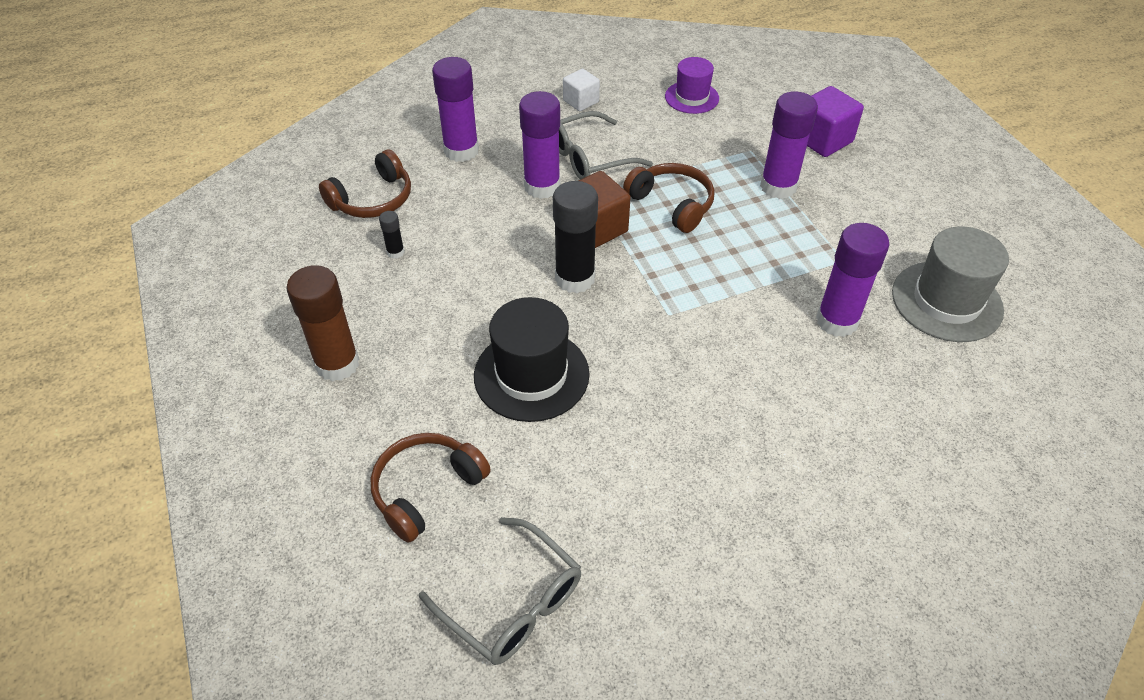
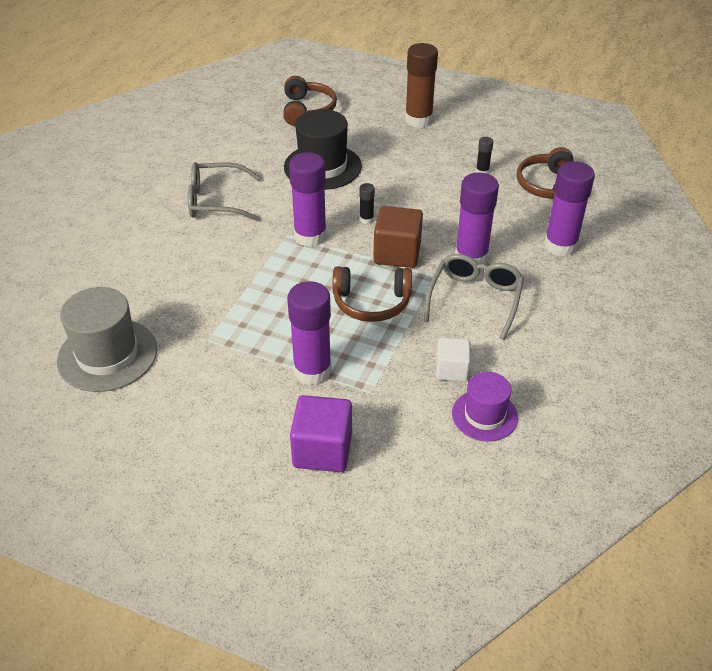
camera: 135 degrees right, 5 degrees down
(513, 603) = (224, 104): grey glasses -> grey glasses (216, 201)
(575, 278) = (366, 219): black glue stick -> black glue stick, size x0.45
(581, 101) = (558, 343): white cube -> white cube (451, 370)
(837, 321) = (178, 293): purple glue stick -> purple glue stick (310, 236)

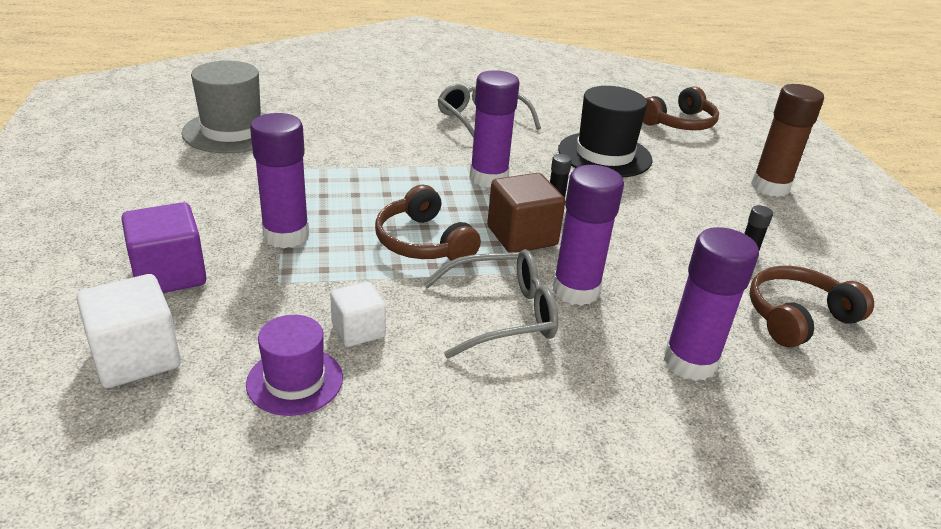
camera: 55 degrees right, 10 degrees down
(415, 489) = (136, 357): none -> white cube

